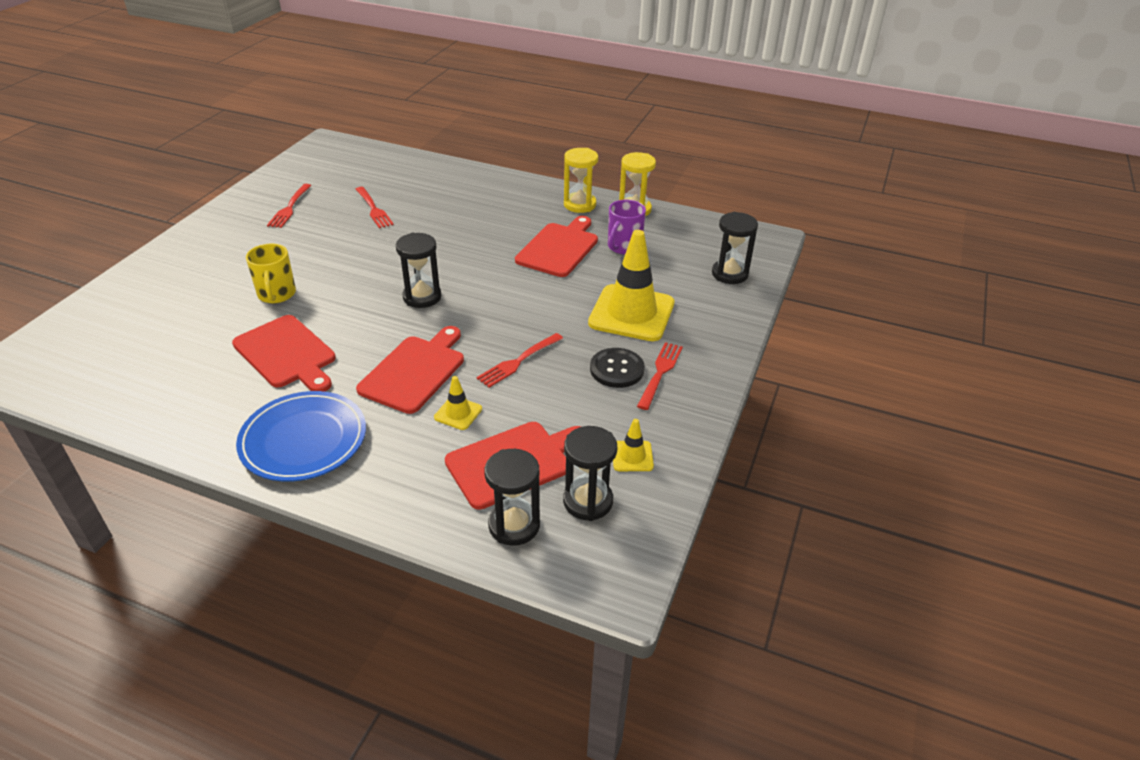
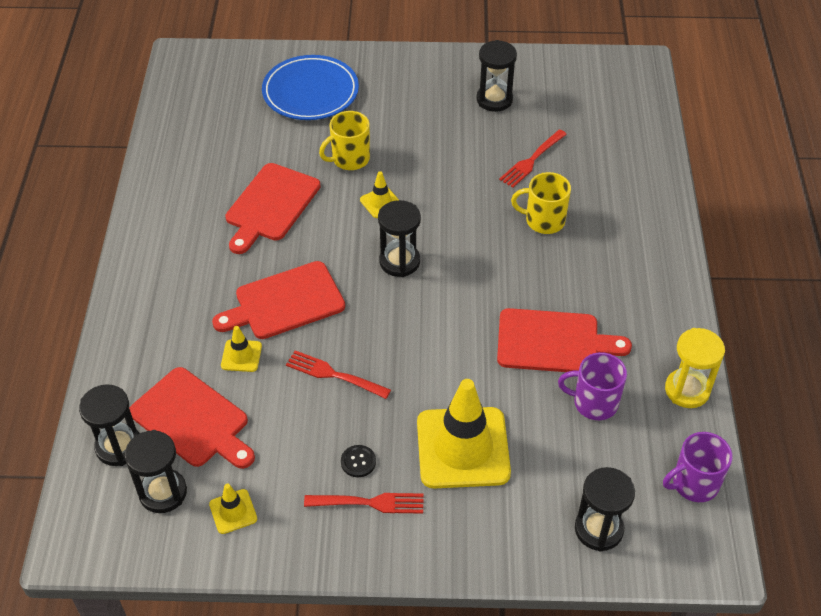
camera: 70 degrees right, 10 degrees up
(290, 207) = (494, 99): red fork -> black hourglass
(304, 440) = (169, 267): blue plate -> blue plate (310, 92)
(346, 290) = (380, 202): none -> yellow traffic cone
(415, 371) = (285, 302): red cutting board -> red cutting board turned 150 degrees clockwise
(440, 220) = (544, 220): none -> yellow mug
(579, 205) = (661, 331): yellow hourglass -> none
(617, 369) = (358, 462): black button -> black button, size x0.59
(710, 229) = (694, 483): none -> purple mug

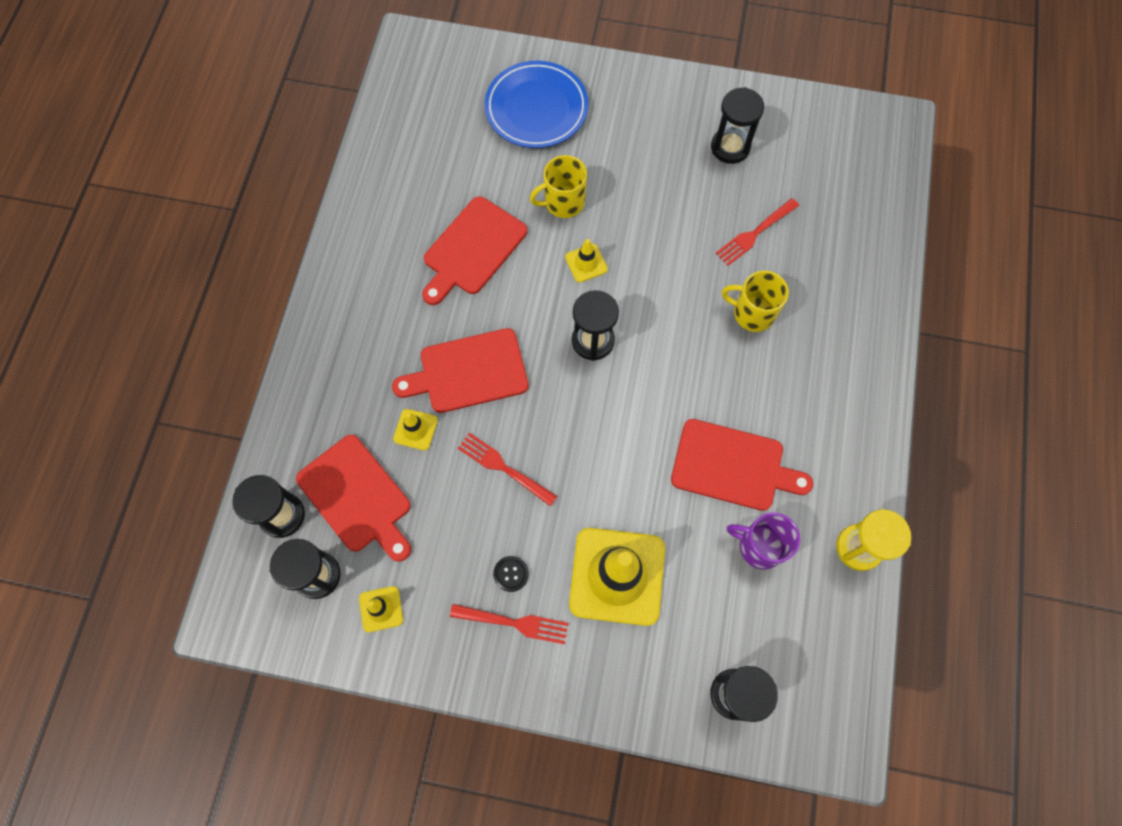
camera: 10 degrees right, 20 degrees up
(694, 483) = (841, 659): purple mug -> none

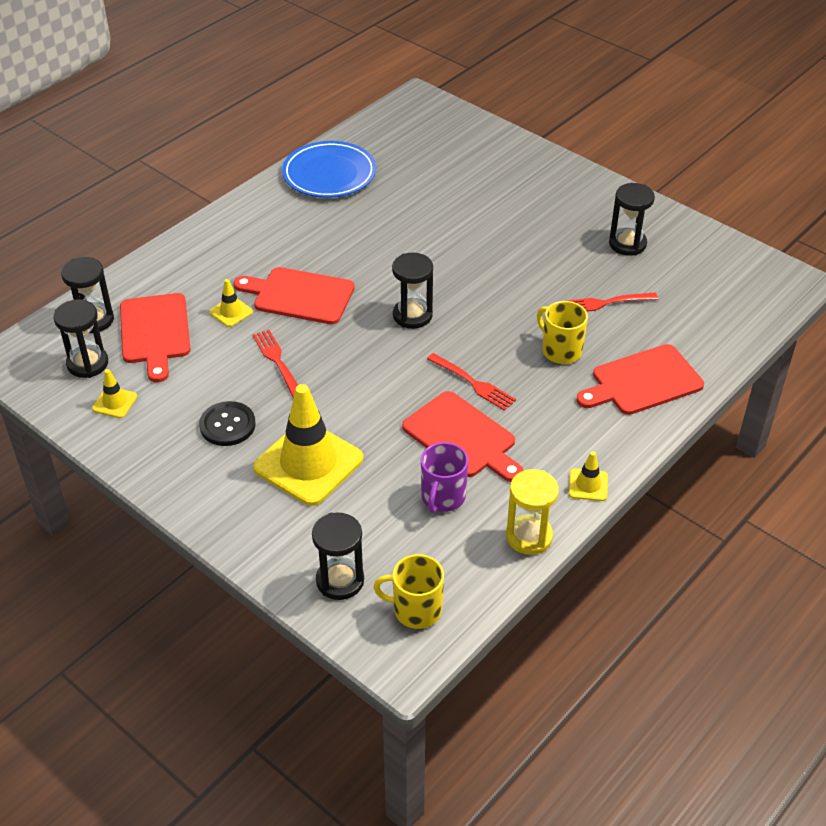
camera: 30 degrees right, 25 degrees down
(472, 249) = (364, 228): red cutting board -> red cutting board (643, 381)
(511, 574) = (227, 425): black button -> black button, size x1.71
(513, 623) = (203, 455): red fork -> red fork (472, 383)
(536, 108) = (484, 167): blue plate -> blue plate (329, 174)
(563, 202) = (459, 227): yellow mug -> yellow mug (416, 610)
(586, 263) = (447, 268): yellow traffic cone -> yellow traffic cone (588, 485)
(760, 546) = (442, 497): purple mug -> purple mug turned 120 degrees counterclockwise

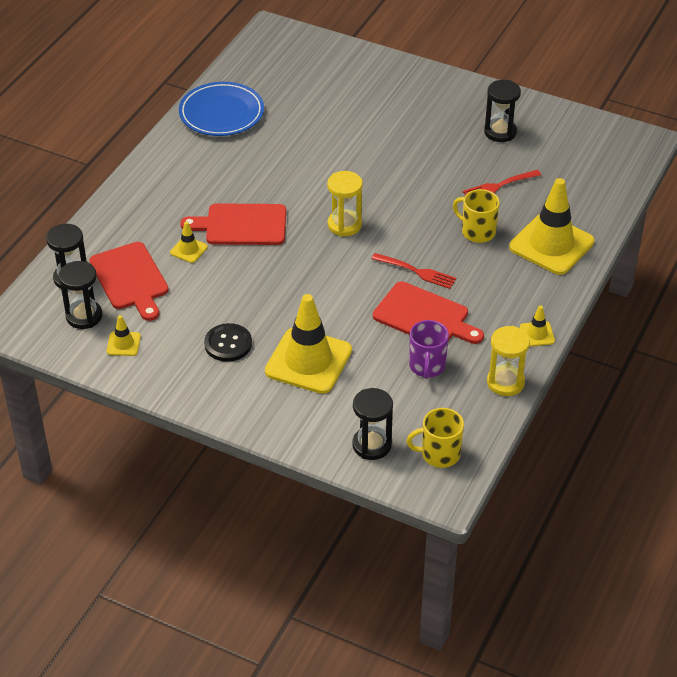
camera: 15 degrees left, 0 degrees up
(277, 361) = (247, 284): red fork -> none
(412, 315) = (344, 225): black hourglass -> yellow hourglass
(643, 381) = (551, 244): red cutting board -> yellow traffic cone

